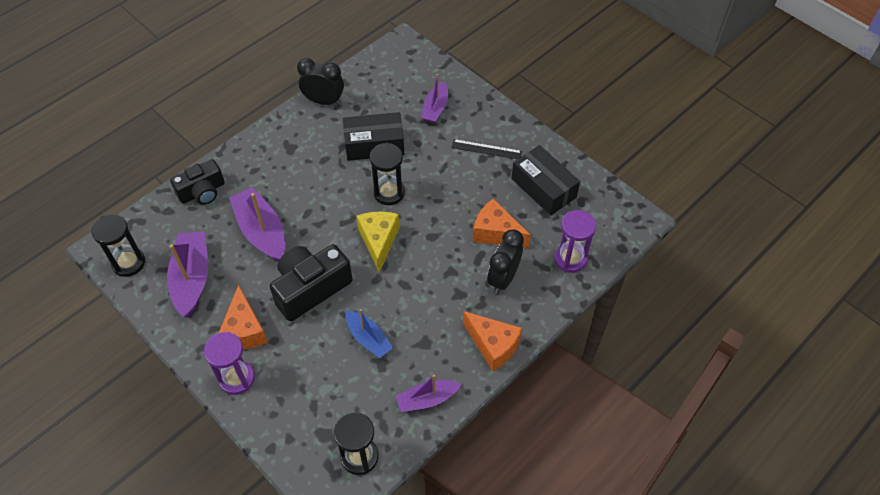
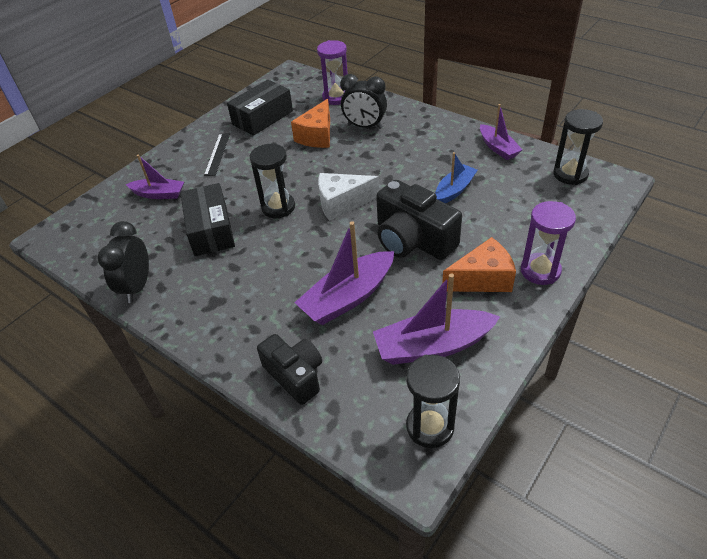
camera: 95 degrees left, 10 degrees down
(379, 241) = (342, 203): yellow cheese -> white cheese
(493, 345) = (432, 123): orange cheese -> none

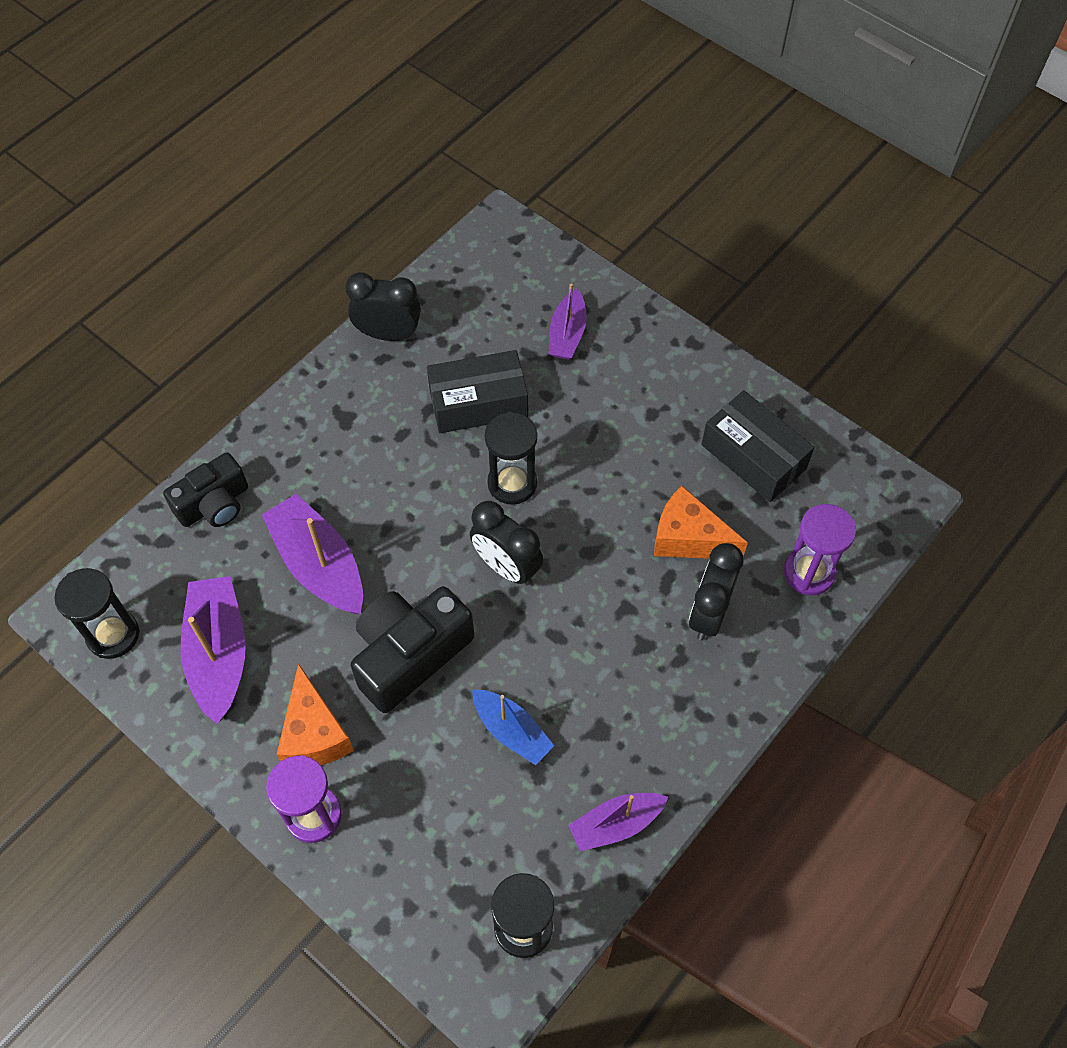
camera: 90 degrees right, 15 degrees up
(217, 154) = (656, 398): black ruler -> none
(342, 203) = (506, 567): white cheese -> black clock

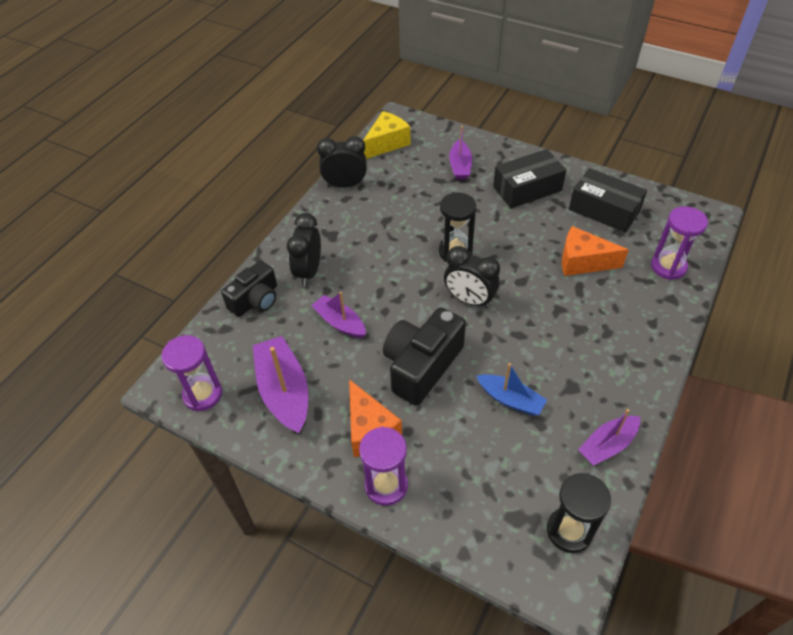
camera: 10 degrees left, 10 degrees down
(113, 635) = (202, 394): black hourglass -> purple hourglass
(319, 565) = (340, 323): purple boat -> purple boat, size x0.62
(471, 269) = (387, 143): none -> yellow cheese
(478, 403) = (417, 212): black box -> black box (527, 189)
(709, 613) = (614, 302): black clock -> black clock (309, 271)

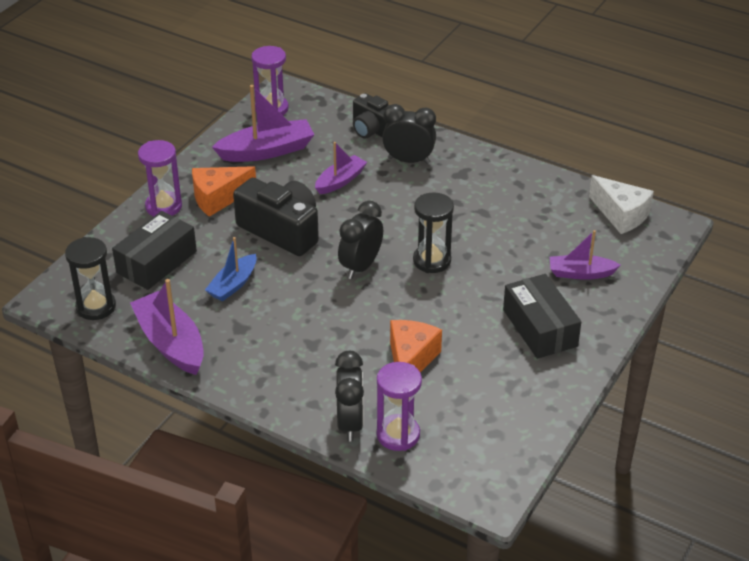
camera: 90 degrees right, 10 degrees down
(345, 185) = (541, 183): black clock -> black clock (350, 423)
(387, 143) = (621, 215): yellow cheese -> white cheese
(604, 210) = (500, 393): black box -> black box (156, 262)
(607, 445) = (171, 343): purple boat -> purple boat, size x1.60

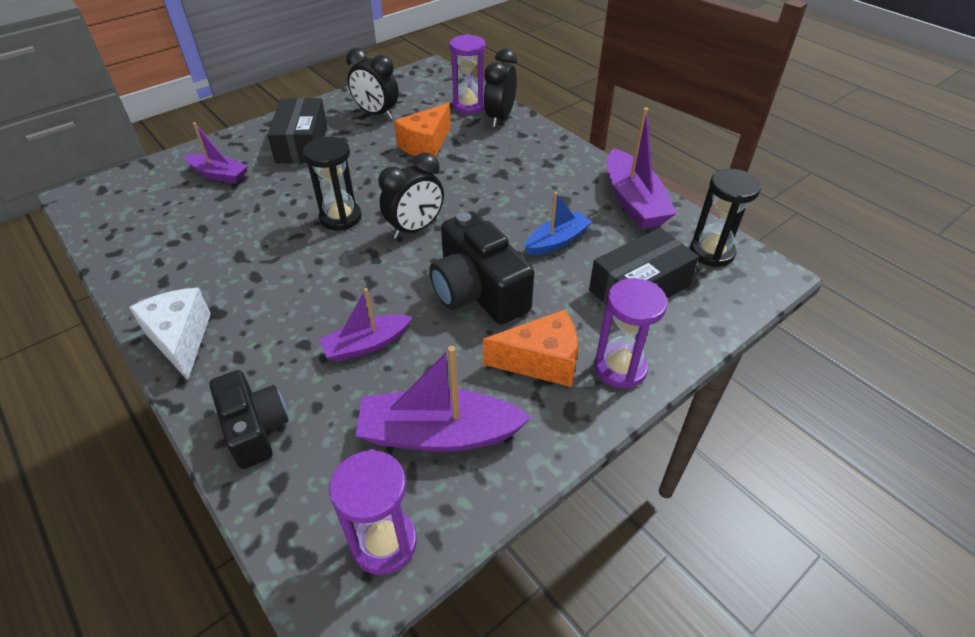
camera: 160 degrees left, 5 degrees up
(408, 160) = (255, 353): black clock -> black clock (376, 114)
(621, 215) = (111, 217): white cheese -> white cheese (181, 339)

